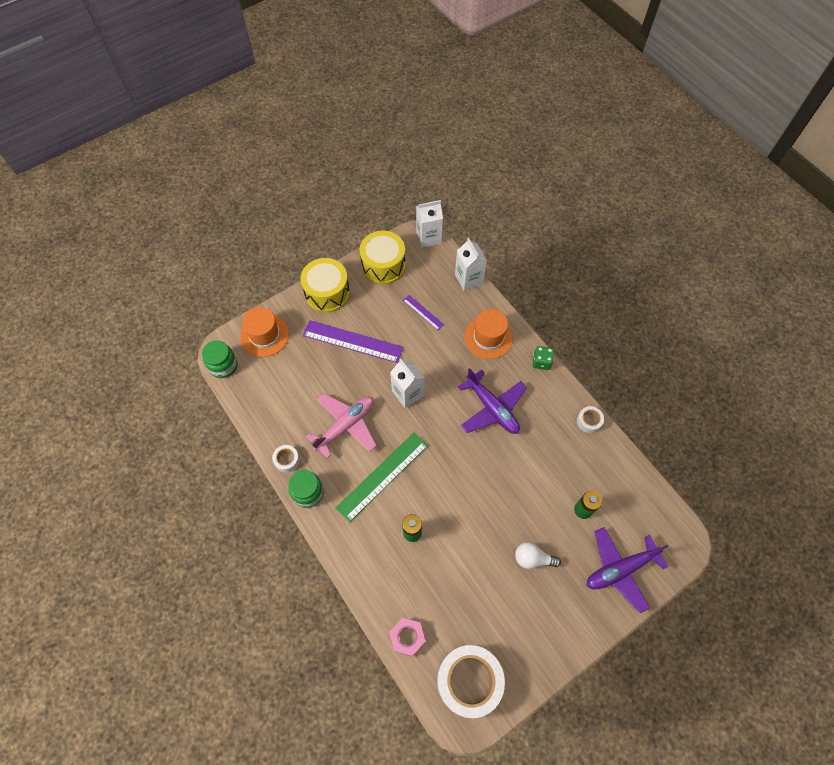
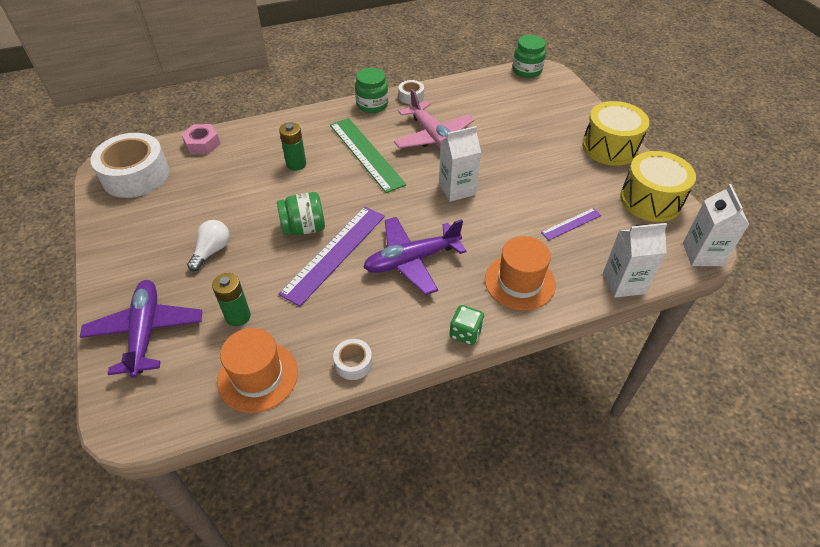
camera: 105 degrees right, 15 degrees down
(264, 335) = (558, 98): orange hat -> orange hat (258, 376)
(352, 341) = (538, 157): purple ruler -> purple ruler (334, 253)
(485, 496) = (304, 228): none -> green jar

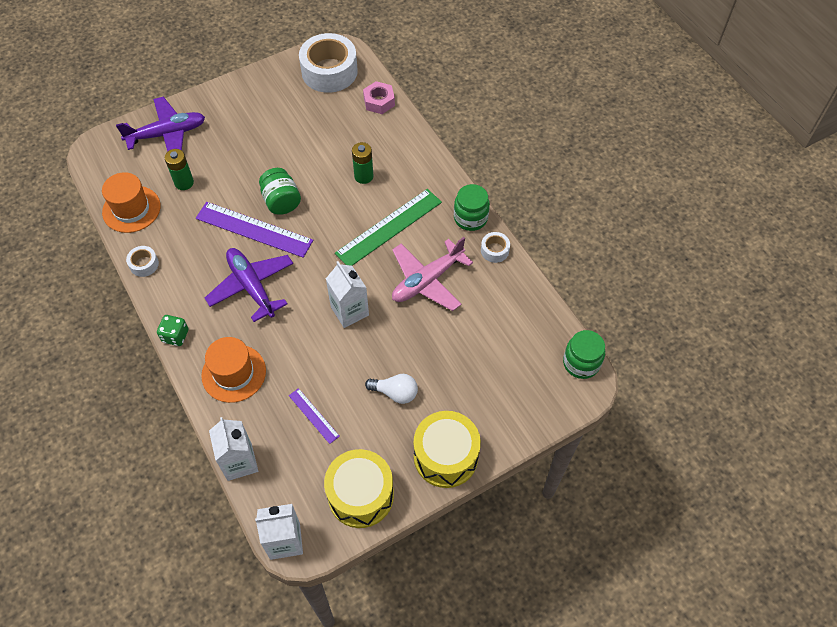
camera: 80 degrees right, 10 degrees up
(212, 251) = (248, 148): white light bulb -> white light bulb (395, 393)

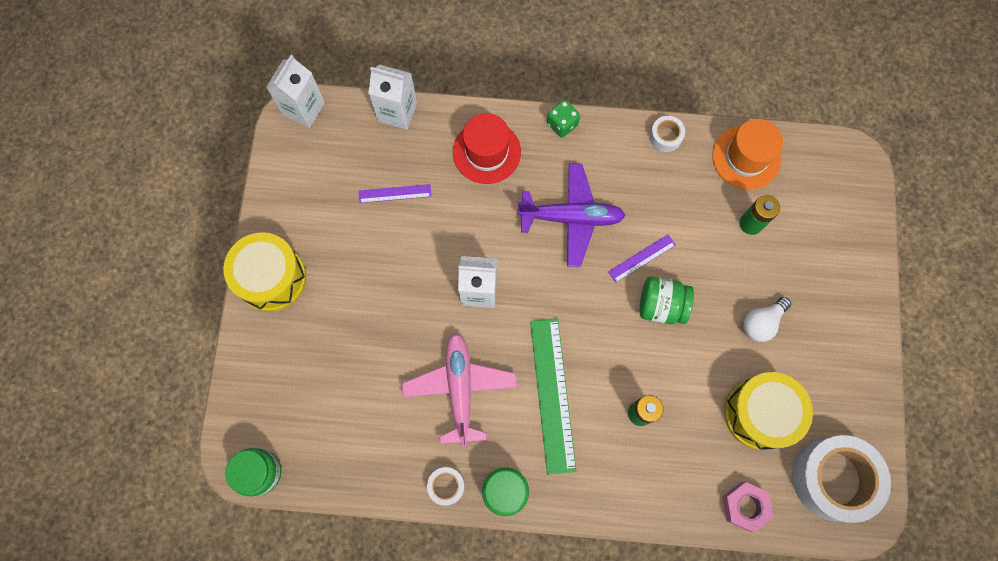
camera: 125 degrees right, 15 degrees up
(167, 134) = (835, 241): purple plane -> none
(234, 373) = (486, 152): orange hat -> red hat
(254, 229) = (642, 258): purple ruler -> purple ruler, size x0.50
(361, 495) = (294, 187): yellow drum -> yellow drum (759, 413)
(395, 393) = (363, 276): white light bulb -> white light bulb (761, 322)

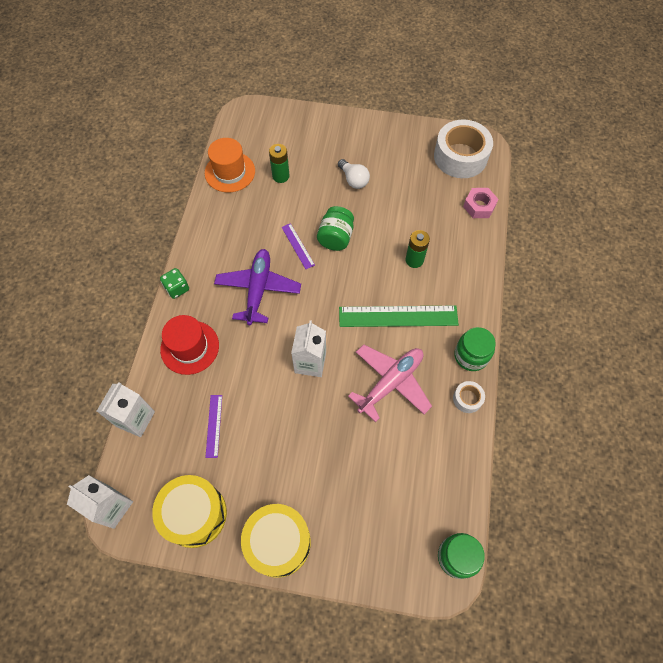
camera: 85 degrees left, 10 degrees down
(460, 389) = (390, 383): pink plane -> pink plane turned 135 degrees clockwise
(665, 136) = (203, 219): white tape -> none
(759, 413) = (417, 189): yellow drum -> yellow drum (195, 514)

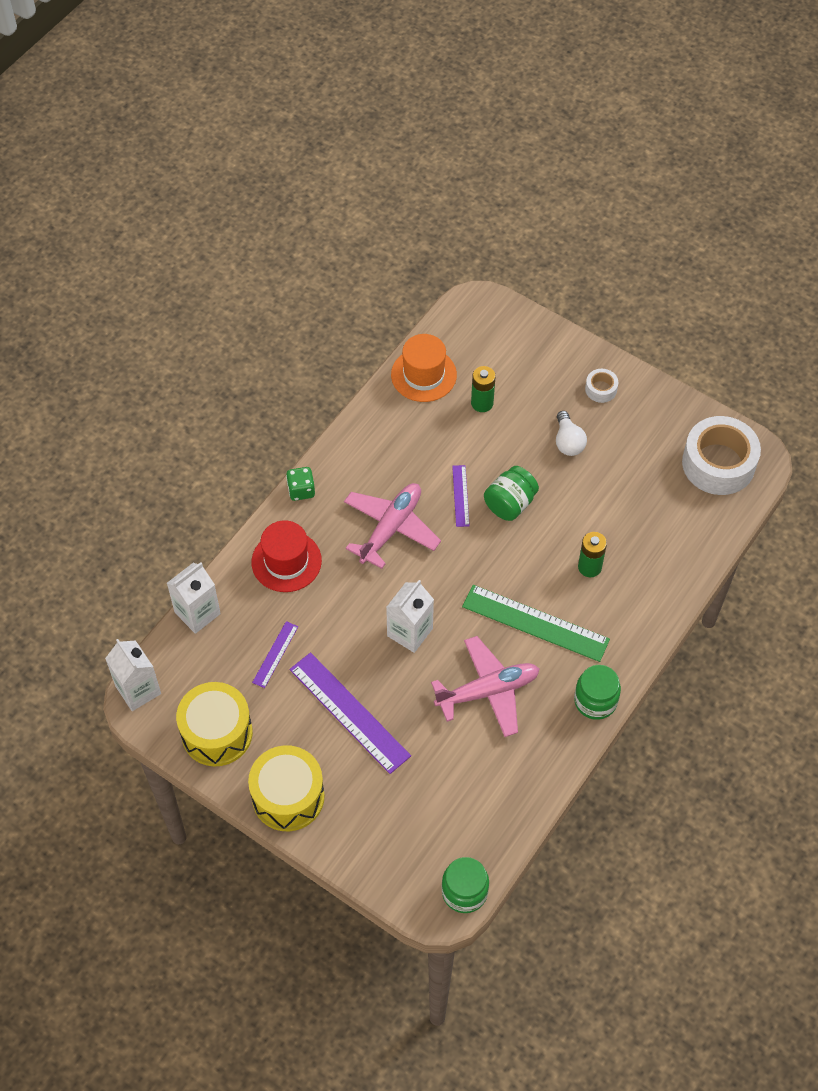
camera: 25 degrees right, 5 degrees down
(258, 290) = (391, 528): purple plane -> pink plane
(294, 447) = (349, 712): none -> purple ruler
(467, 399) = (565, 744): white tape -> white tape (601, 389)
(479, 206) = (706, 534): pink nut -> none

